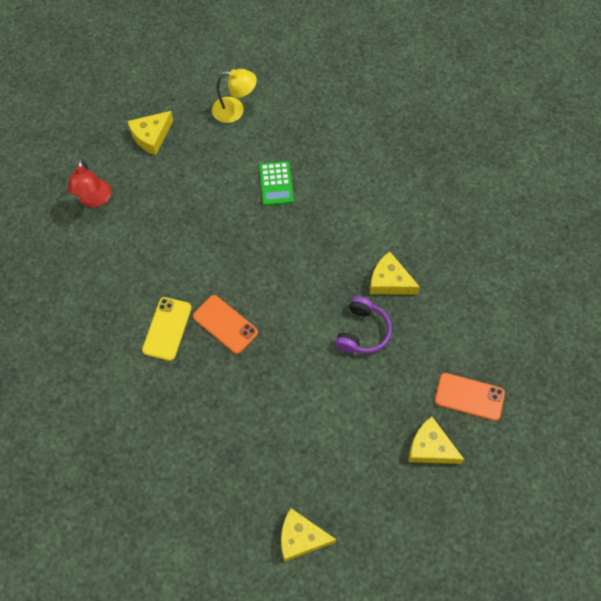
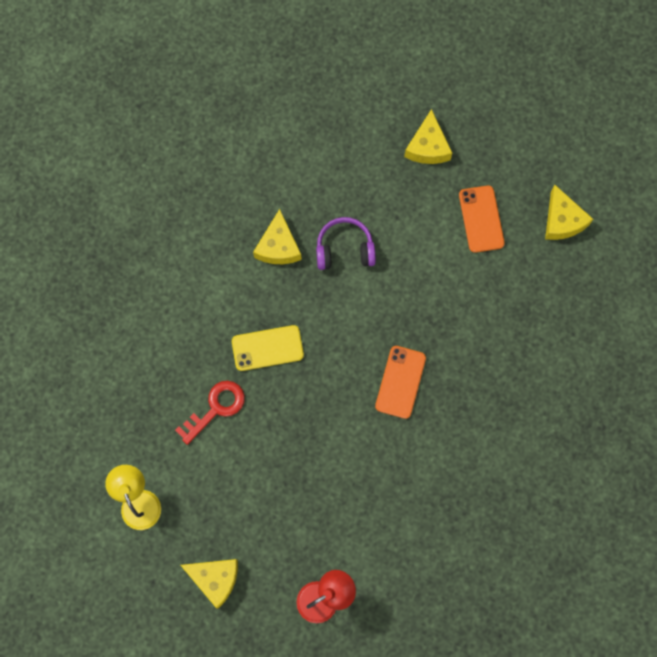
camera: 115 degrees left, 10 degrees up
(167, 329) = (433, 436): yellow phone -> yellow phone (267, 348)
(276, 184) = (215, 408): green calculator -> red key
(469, 396) = (363, 131): orange phone -> orange phone (481, 219)

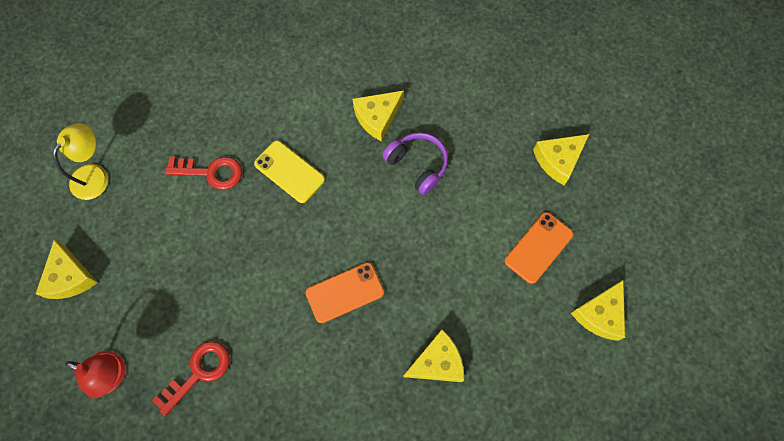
camera: 50 degrees right, 5 degrees down
(374, 533) = (198, 373): none -> red key
(505, 358) = (437, 362): none -> yellow cheese

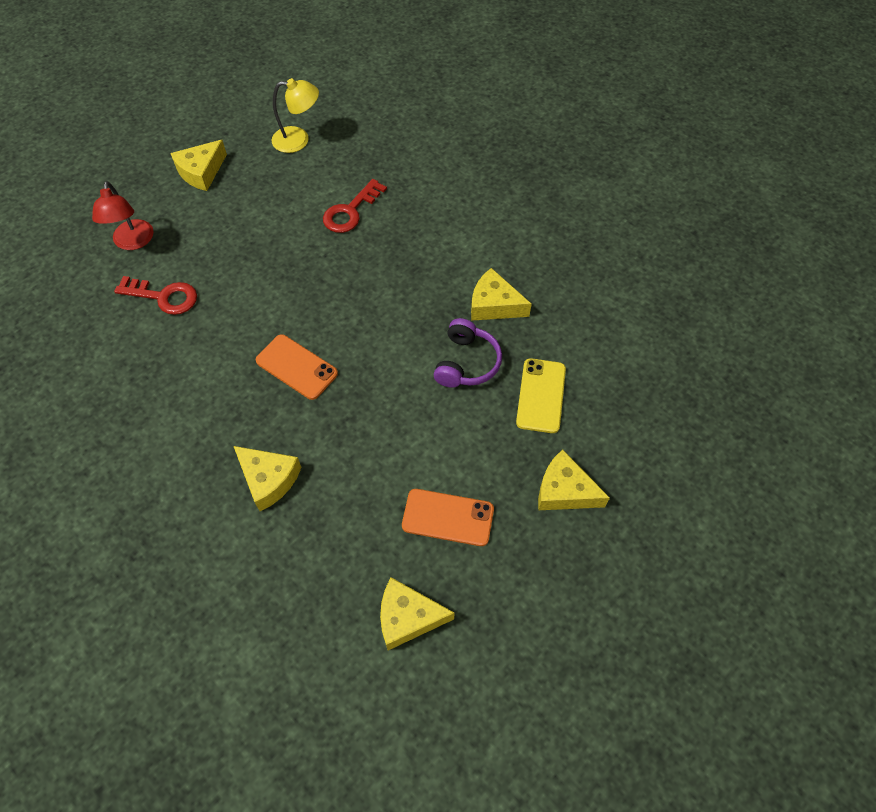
camera: 60 degrees right, 10 degrees down
(210, 172) = (351, 211): red key -> red key turned 60 degrees clockwise
(289, 172) = (389, 265): yellow phone -> yellow phone (541, 395)

